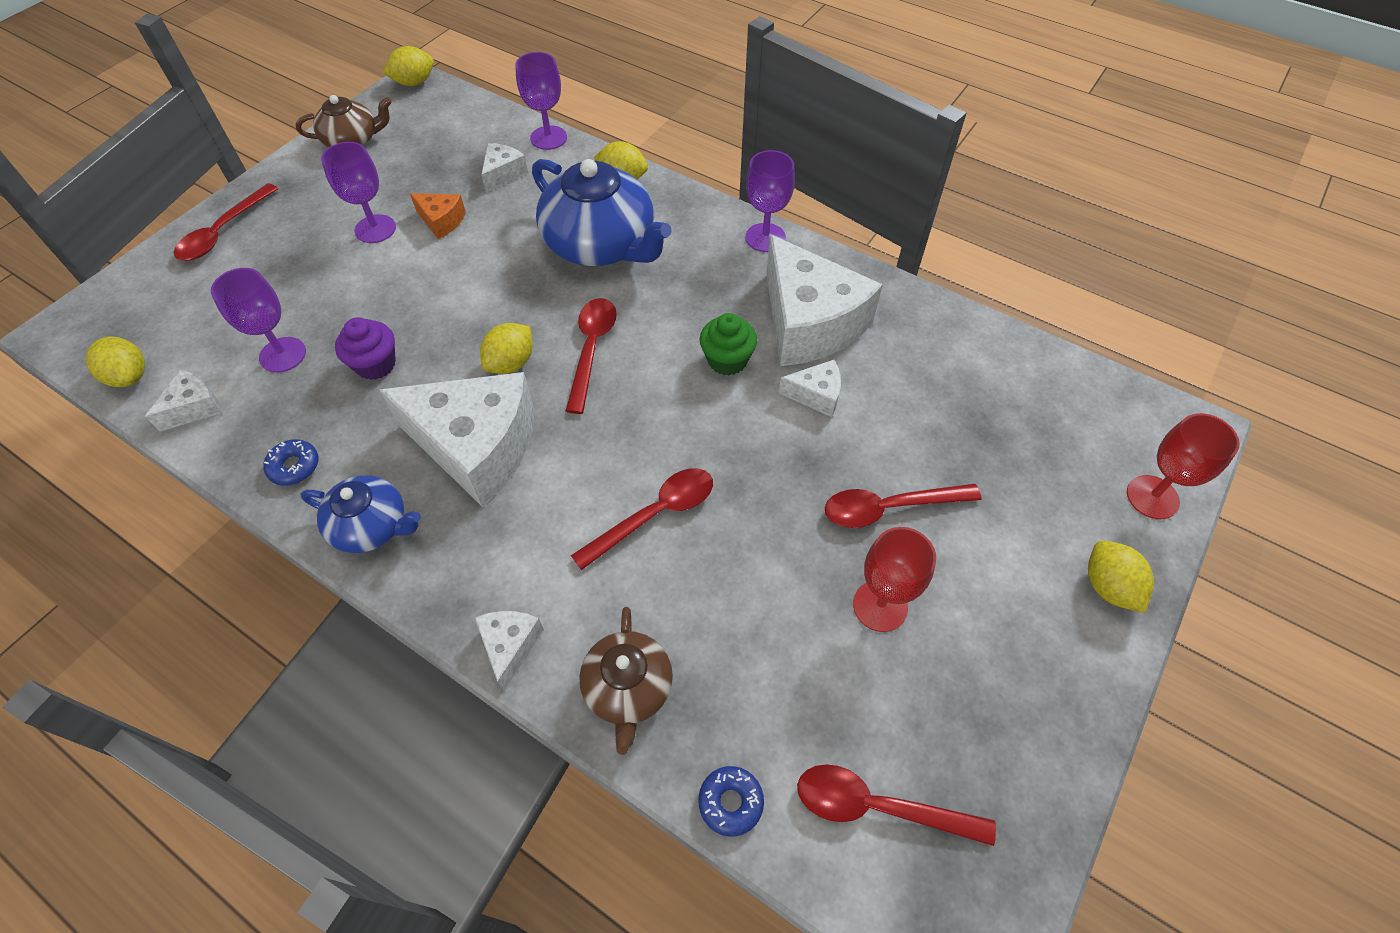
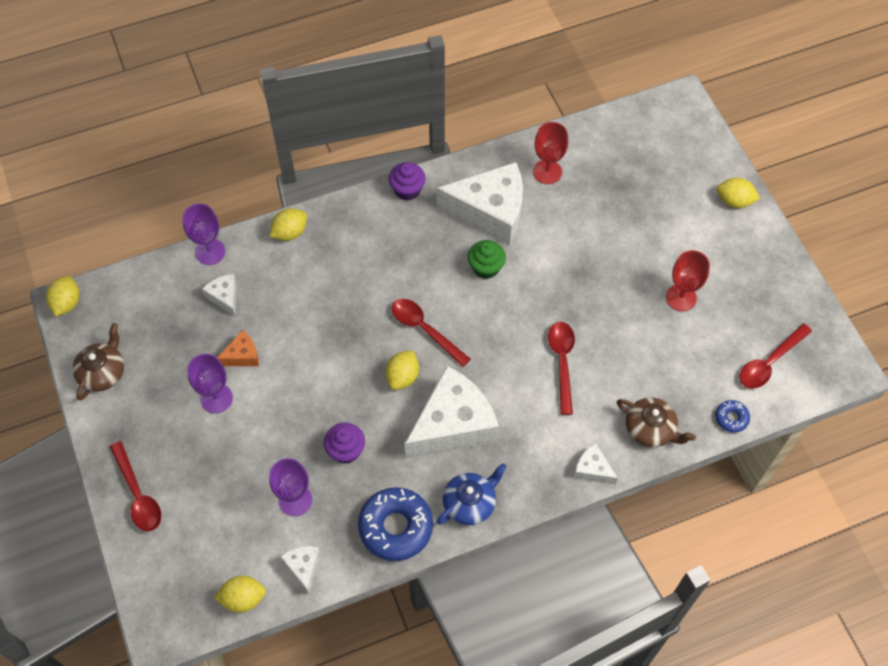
camera: 55 degrees left, 5 degrees up
(294, 466) = (396, 527): blue donut -> blue donut, size x2.09
(511, 363) = (402, 377): yellow lemon -> yellow lemon turned 45 degrees clockwise
(601, 244) = (341, 277): blue teapot -> none
(765, 237) = (407, 190): purple goblet -> purple cupcake
(816, 395) = (541, 242): white cheese -> none
(889, 508) = (633, 257): red spoon -> none
(1152, 497) = (704, 147): red goblet -> red goblet (547, 172)

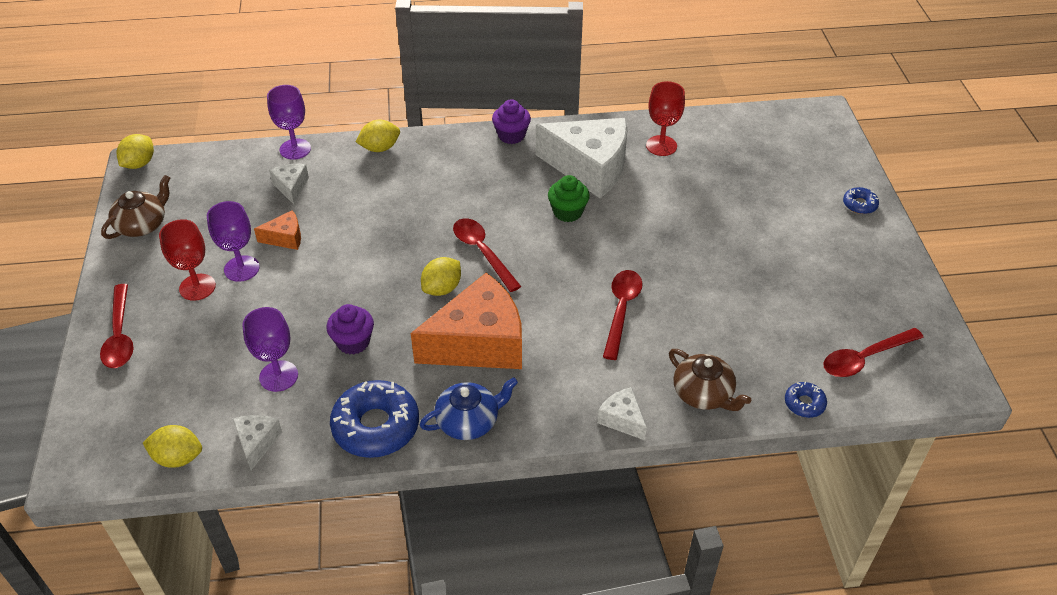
camera: 15 degrees right, 15 degrees down
(453, 424) = (479, 342): white cheese -> orange cheese
(681, 297) = (775, 278): red goblet -> red goblet (197, 287)
(734, 201) = (859, 204): yellow lemon -> blue donut

